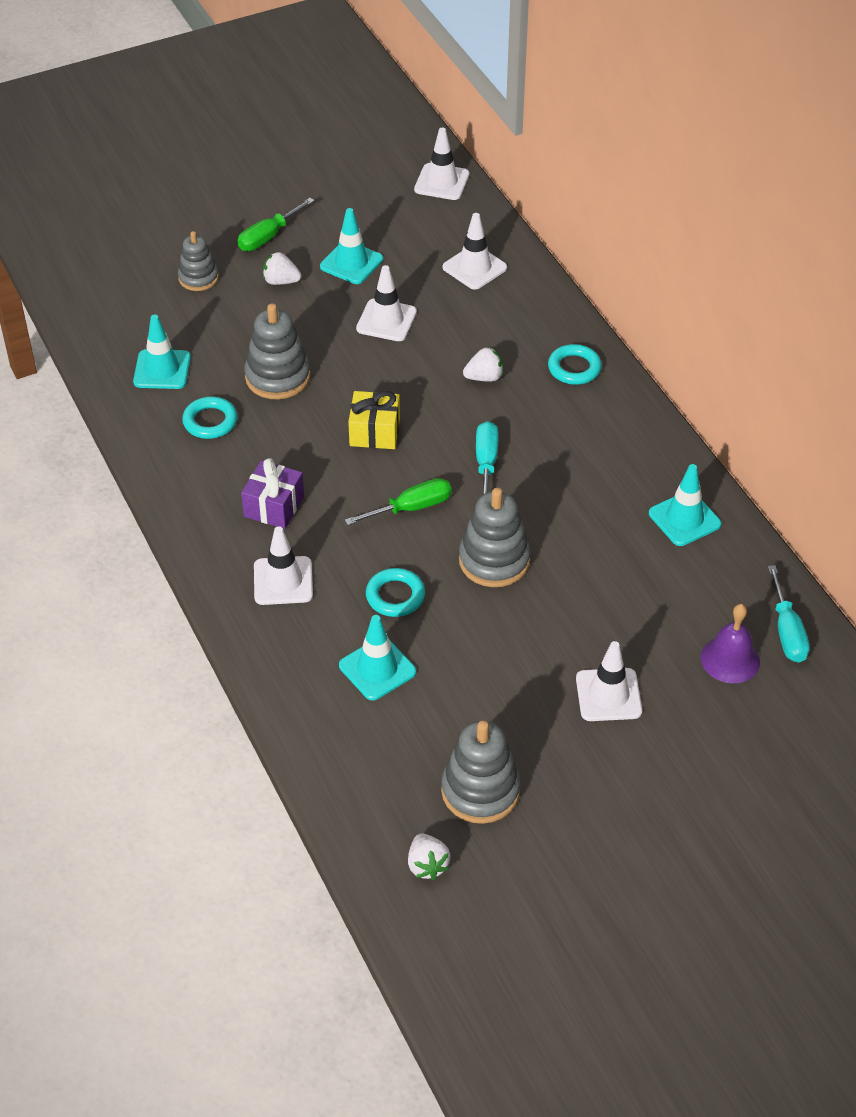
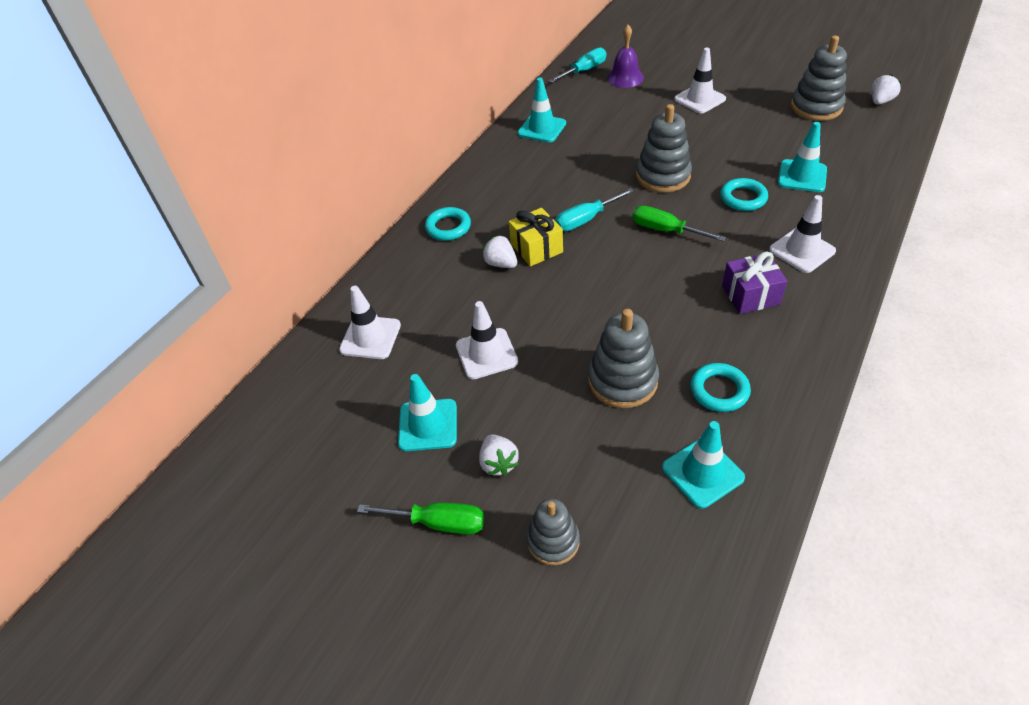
camera: 120 degrees left, 0 degrees up
(374, 432) = (618, 287): yellow gift -> yellow gift (536, 248)
(442, 182) = (251, 430): white traffic cone -> none

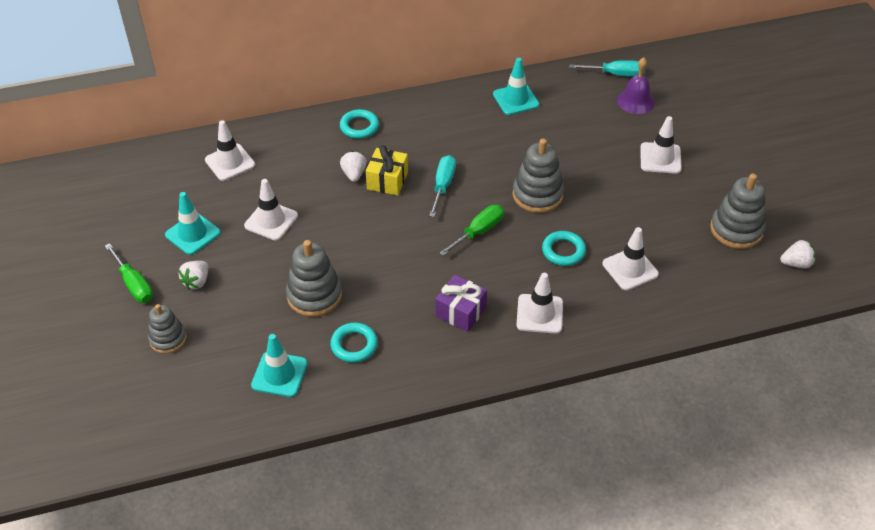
camera: 40 degrees right, 0 degrees up
(585, 220) = (443, 185): turquoise screwdriver -> turquoise screwdriver turned 90 degrees clockwise
(665, 230) = (479, 231): green screwdriver -> green screwdriver turned 60 degrees clockwise
(802, 176) = (630, 269): turquoise traffic cone -> white traffic cone

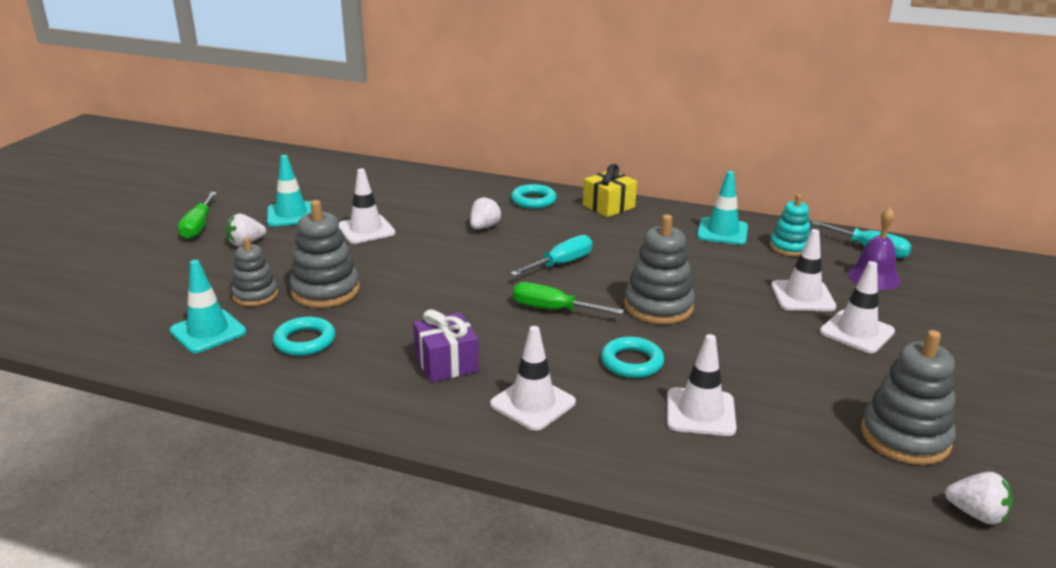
camera: 35 degrees right, 20 degrees down
(168, 339) = (165, 268): grey stacking toy -> grey stacking toy (255, 295)
(230, 162) = (388, 185): white traffic cone -> white traffic cone (802, 296)
(387, 181) = (509, 242): yellow gift -> yellow gift (608, 206)
(479, 231) = (553, 309): green screwdriver -> green screwdriver turned 150 degrees counterclockwise
(568, 96) = (789, 247): none -> turquoise stacking toy

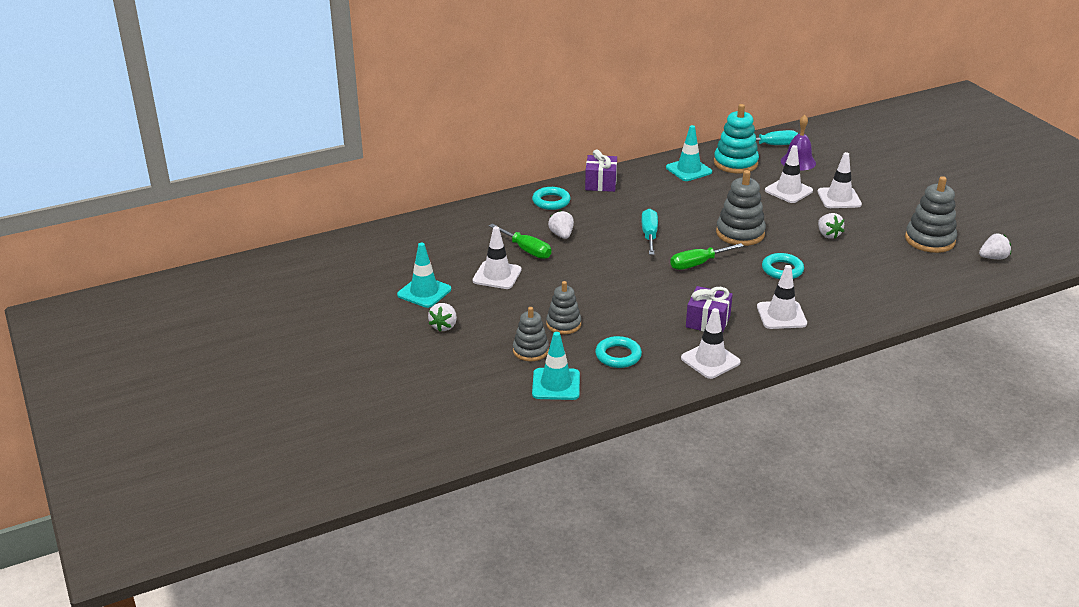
camera: 45 degrees left, 5 degrees up
(198, 226) = (382, 335): green screwdriver -> green screwdriver (526, 250)
(325, 291) = (563, 324): grey stacking toy -> grey stacking toy, size x0.65
(608, 206) = (600, 183): yellow gift -> purple gift
(700, 412) = (848, 276): white traffic cone -> white traffic cone (710, 360)
(764, 359) = (828, 235): none -> white strawberry
(789, 247) = (735, 163): turquoise stacking toy -> turquoise stacking toy, size x1.55

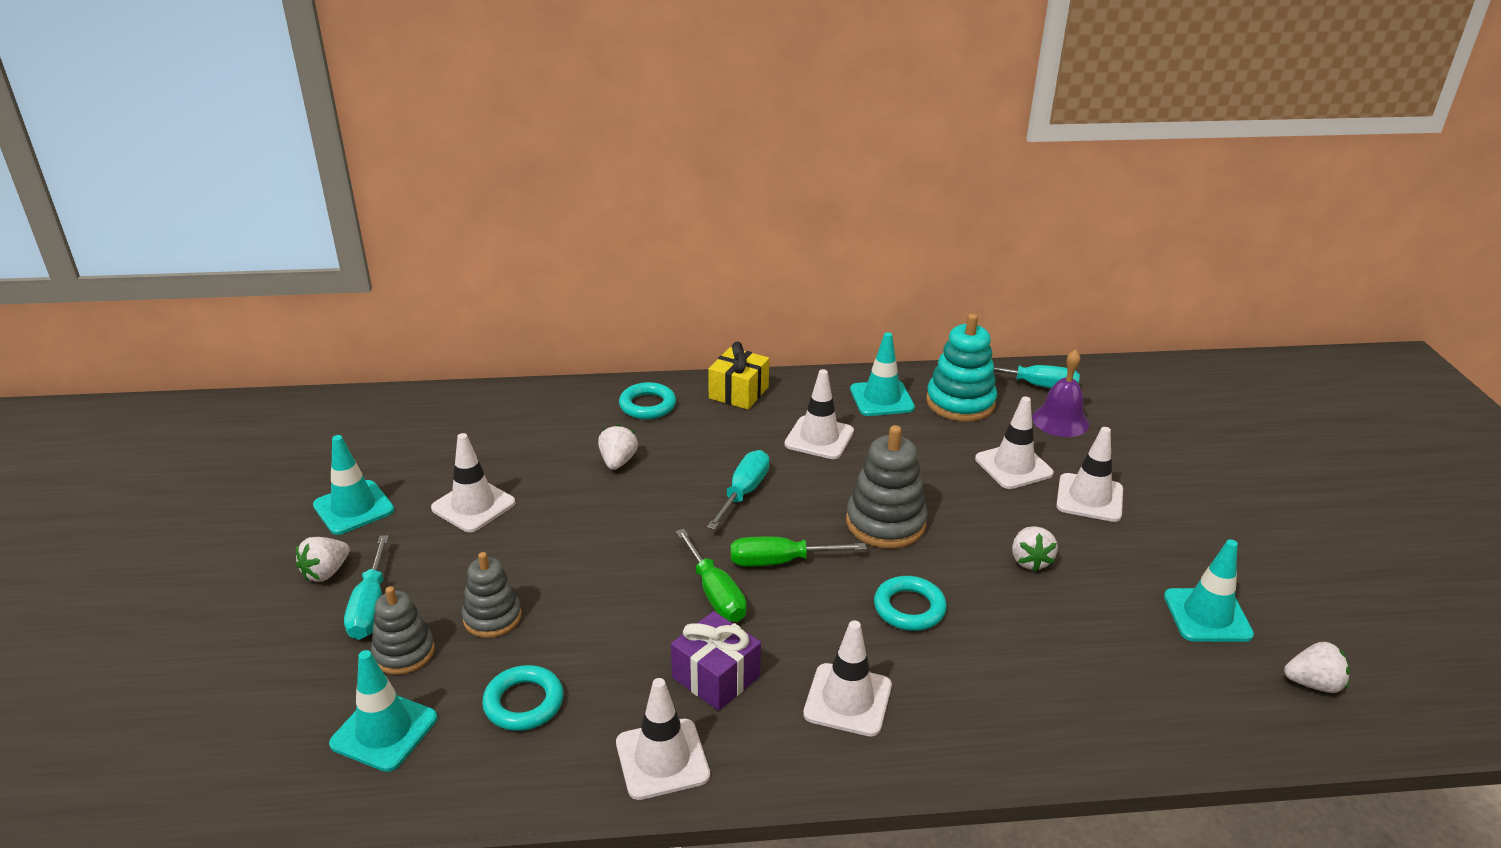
camera: 20 degrees right, 0 degrees up
(488, 335) = (370, 606): none -> turquoise screwdriver
(526, 250) = (549, 474): green screwdriver -> green screwdriver (715, 594)
(600, 183) = (738, 393): purple gift -> yellow gift
(669, 198) = (819, 438): none -> white traffic cone
(929, 240) = (1207, 615): grey stacking toy -> turquoise traffic cone

